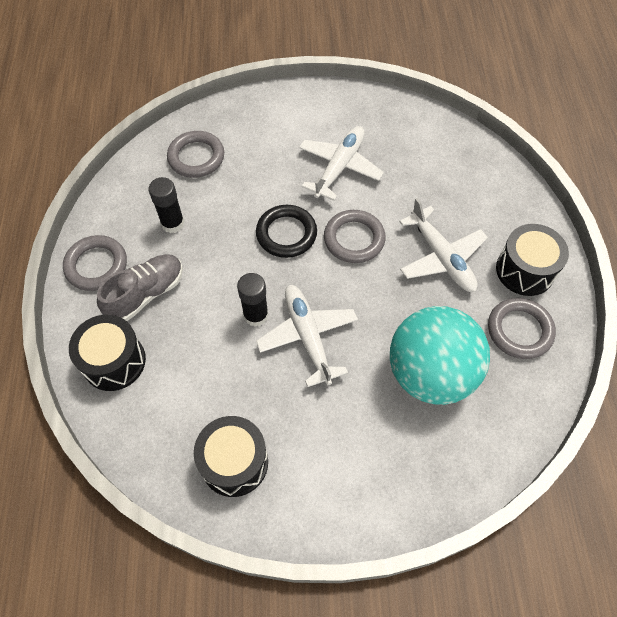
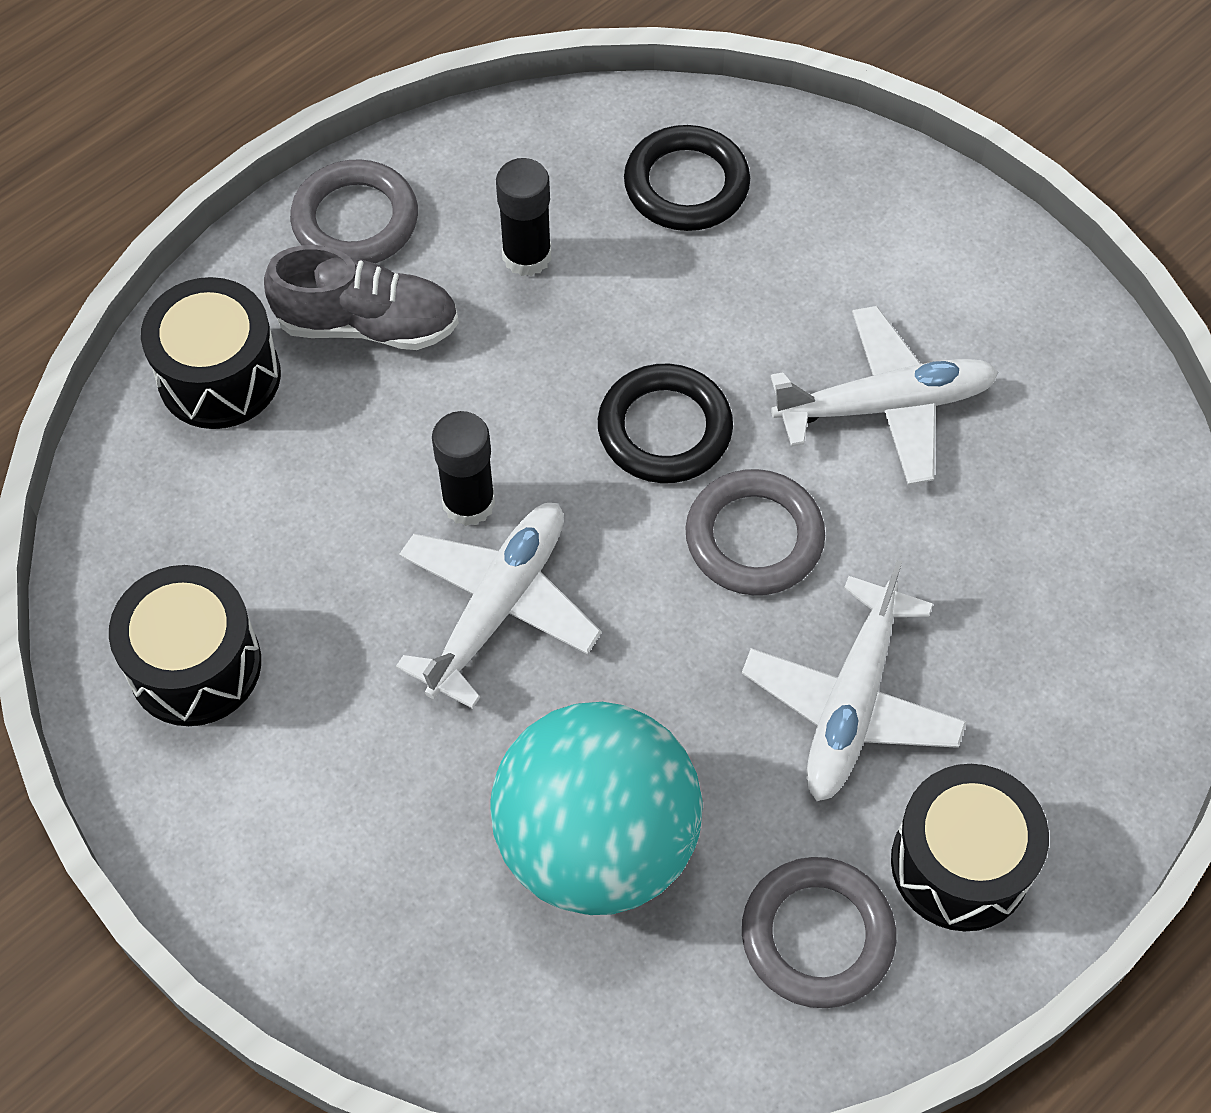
camera: 50 degrees right, 0 degrees up
(196, 157) = (686, 185): grey ring -> black ring

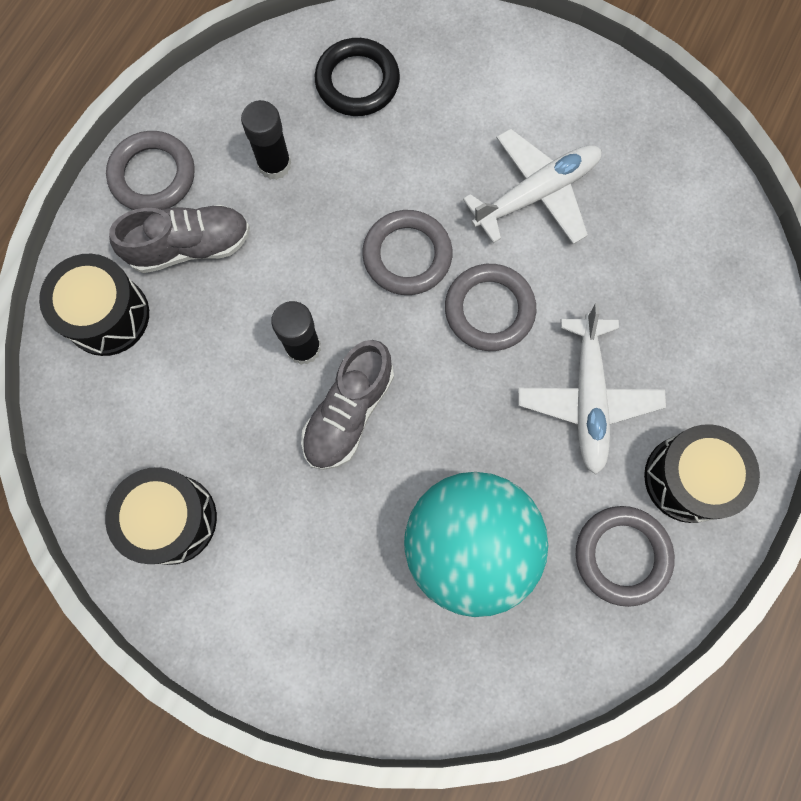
camera: 20 degrees left, 15 degrees up
(497, 607) = (349, 412): white plane -> grey shoe
(664, 429) = (407, 255): black ring -> grey ring

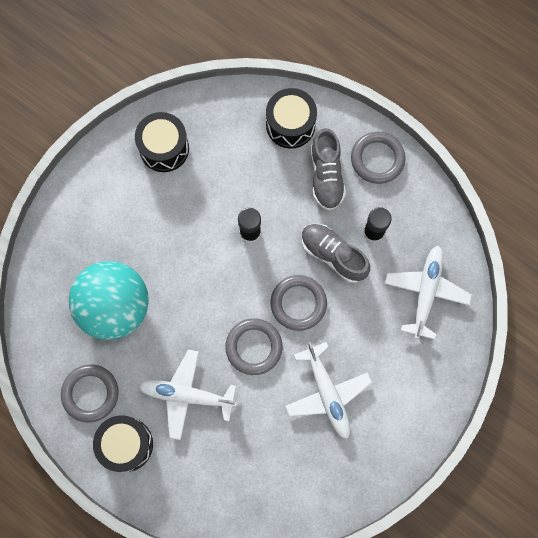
camera: 100 degrees right, 0 degrees up
(349, 412) = (206, 252): grey shoe -> grey shoe (333, 255)
(357, 81) = (426, 293): black ring -> white plane

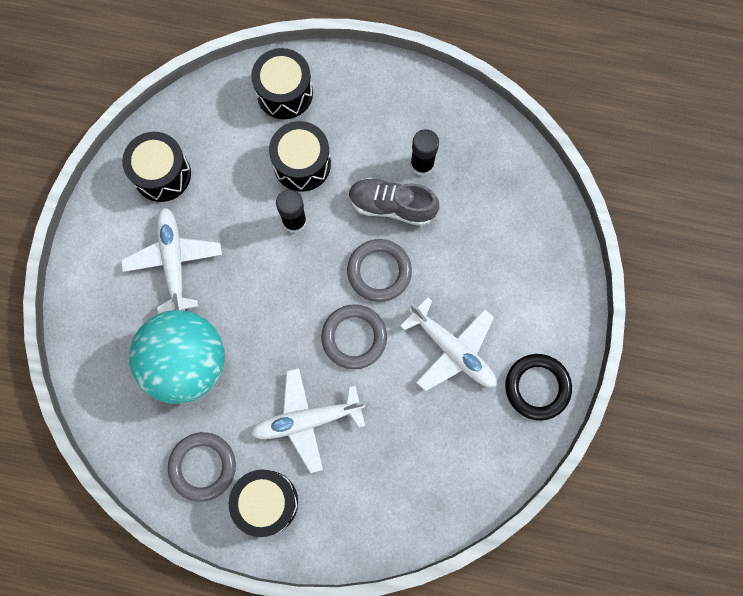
camera: 25 degrees left, 0 degrees up
(277, 189) = (302, 164): none -> black drum
(326, 175) = (346, 128): grey shoe -> none
(377, 159) = (390, 89): grey ring -> none
(381, 455) = (537, 387): none -> black ring
(426, 293) = (504, 202): white plane -> white plane (174, 262)

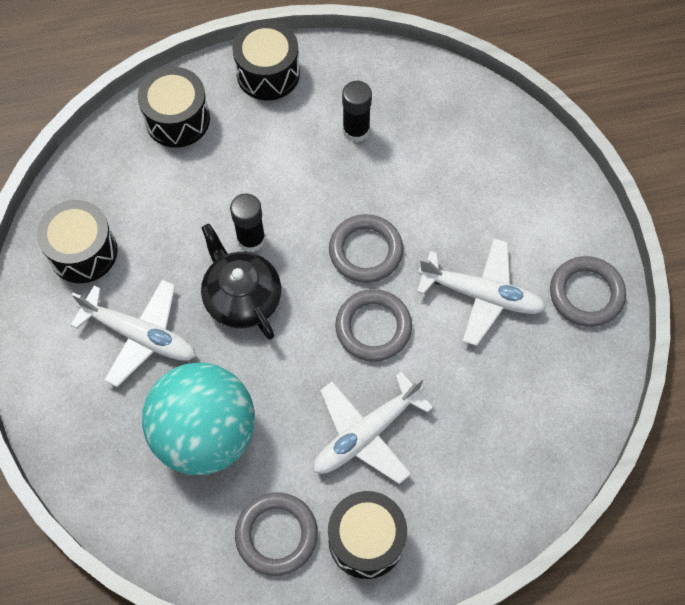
camera: 25 degrees left, 10 degrees down
(174, 262) = (139, 335): white plane -> white plane turned 150 degrees clockwise
(265, 266) = (242, 297): none -> black teapot
(302, 164) = (230, 180): black drum -> black drum (268, 73)
(392, 206) = (346, 182): grey shoe -> none
(537, 387) = (586, 294): black ring -> grey ring

